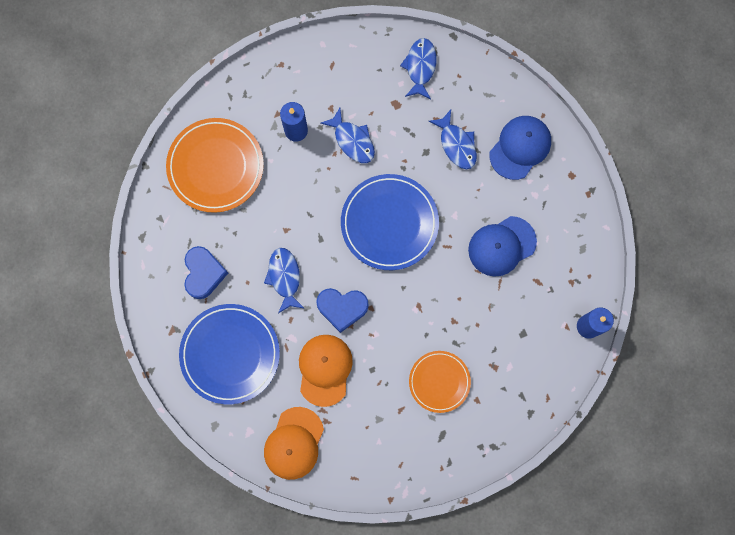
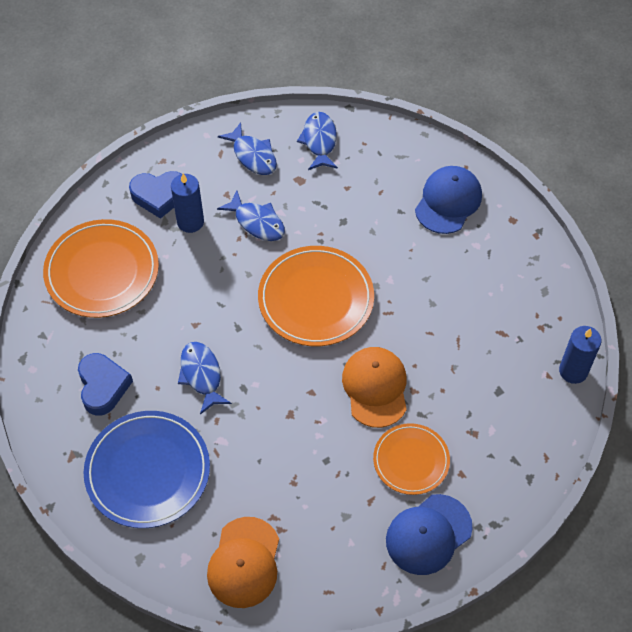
camera: 10 degrees left, 20 degrees down
(325, 369) = (268, 470): orange cap -> orange cap (375, 387)
(342, 308) = (277, 398): blue heart -> blue heart (159, 196)
(389, 223) = (316, 299): blue plate -> orange plate
(456, 144) = (376, 209): blue fish -> blue fish (253, 155)
(501, 246) = (451, 303): blue cap -> blue cap (428, 534)

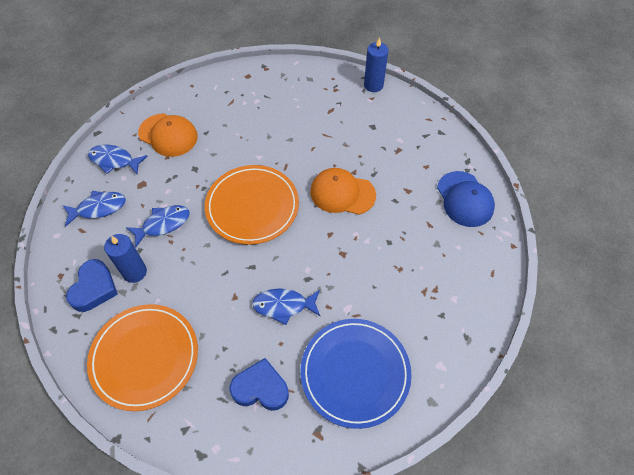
camera: 70 degrees left, 0 degrees up
(244, 563) = (456, 322): orange cap -> orange cap (168, 135)
(411, 460) = (406, 191): orange plate -> none
(448, 201) = (213, 103): blue cap -> none

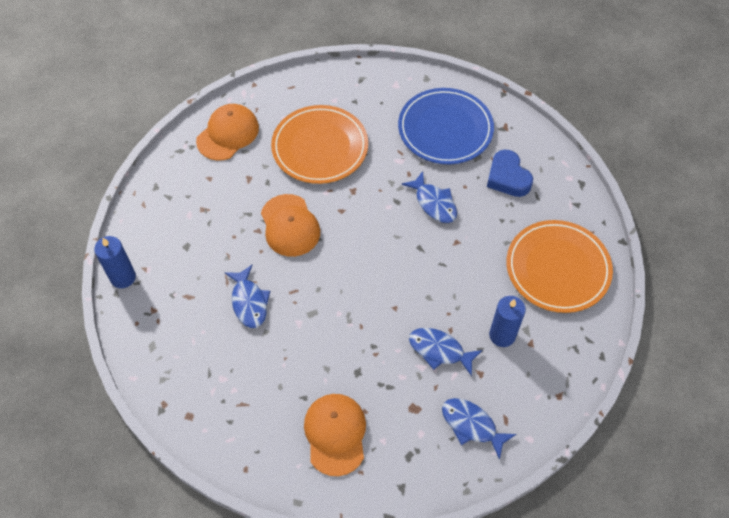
camera: 125 degrees left, 0 degrees up
(94, 288) = (544, 355): blue heart -> none
(114, 160) = (408, 462): blue fish -> blue fish (249, 302)
(252, 206) = (361, 288): orange plate -> orange plate (320, 147)
(465, 199) = (228, 134): blue cap -> orange cap

